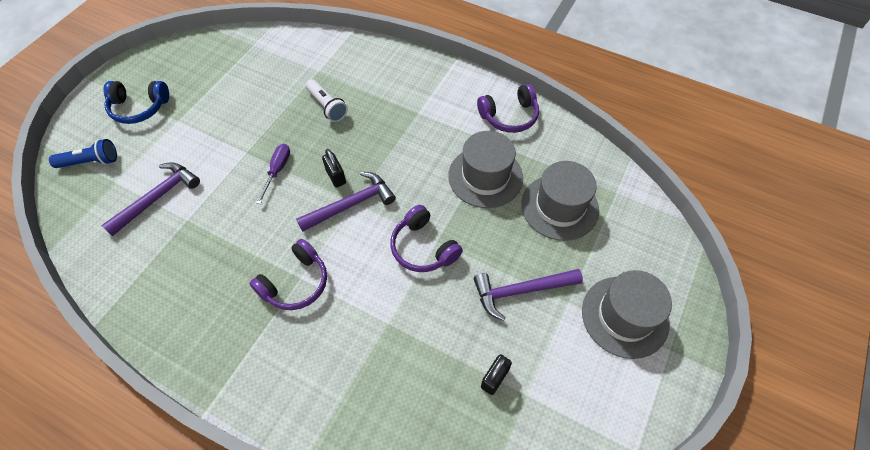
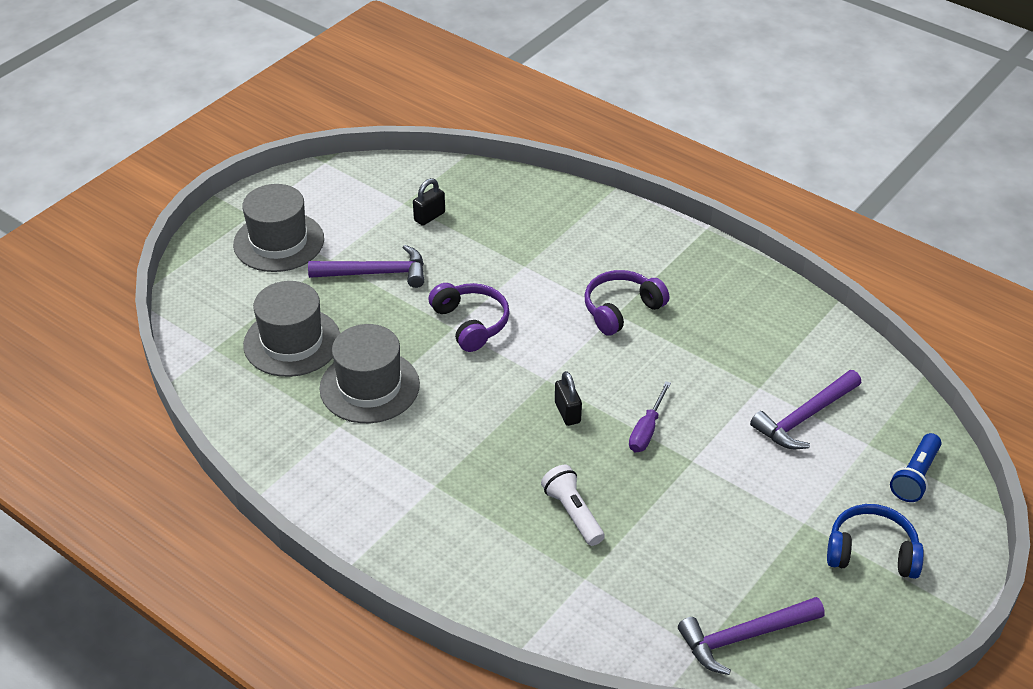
camera: 170 degrees left, 15 degrees down
(91, 162) = (915, 477): blue flashlight -> blue flashlight turned 60 degrees counterclockwise
(351, 204) = (550, 377): purple hammer -> purple hammer (744, 637)
(509, 116) = (302, 460): purple headphones -> none

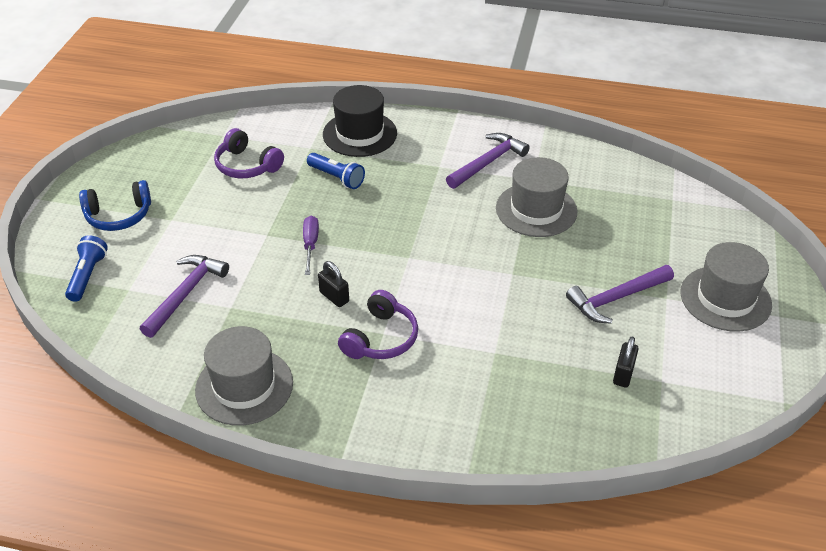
camera: 155 degrees right, 0 degrees up
(292, 342) = (622, 221): grey hat -> grey hat (244, 386)
(471, 323) = (501, 282): purple headphones -> purple headphones (247, 165)
(504, 578) = (360, 134): none -> black hat
(567, 412) = (377, 238): black padlock -> black padlock (334, 297)
(573, 513) = (337, 178): white flashlight -> blue flashlight
(744, 637) = (197, 148): purple hammer -> purple hammer (488, 162)

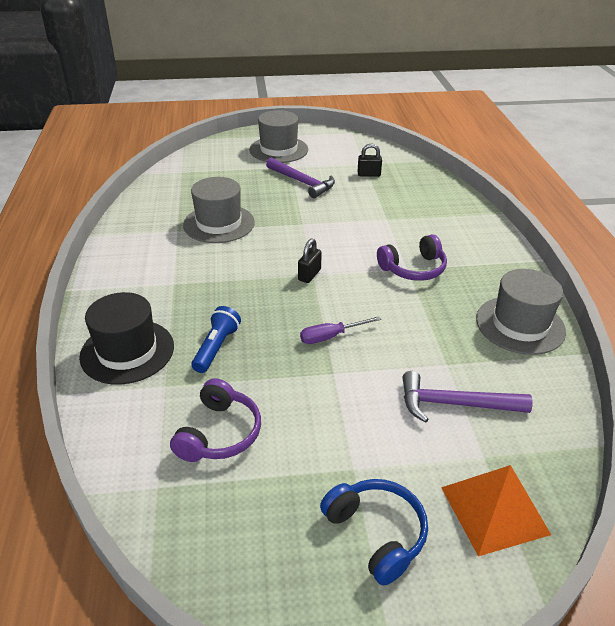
camera: 110 degrees left, 5 degrees down
(88, 276) = (494, 510): blue flashlight -> orange pyramid
(334, 297) = (387, 303): black padlock -> black padlock (309, 275)
(380, 338) = (413, 269): purple headphones -> purple headphones turned 150 degrees clockwise
(488, 162) = (159, 256): purple hammer -> none

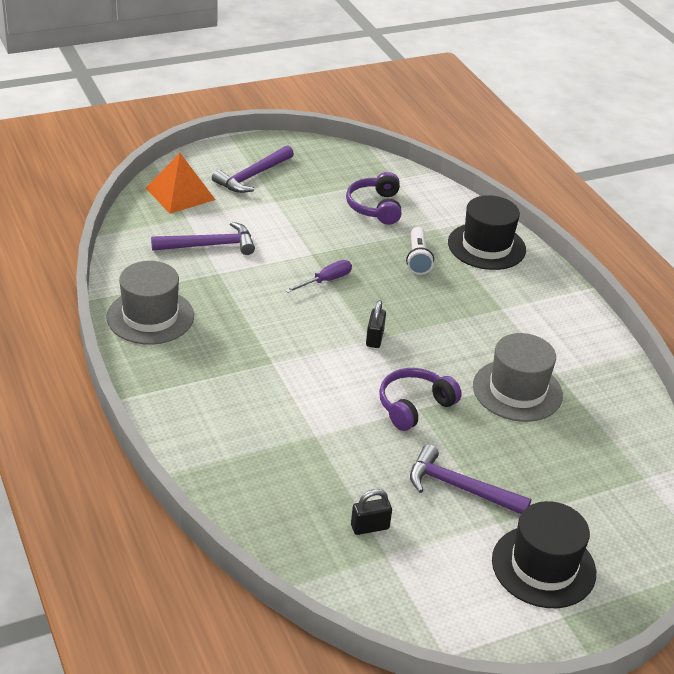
camera: 160 degrees right, 0 degrees up
(216, 347) = (417, 259): blue flashlight -> white flashlight
(278, 150) = (543, 566): grey hat -> black hat
(376, 533) = (252, 176): blue headphones -> purple hammer
(413, 269) = (265, 364): purple headphones -> purple headphones (414, 406)

